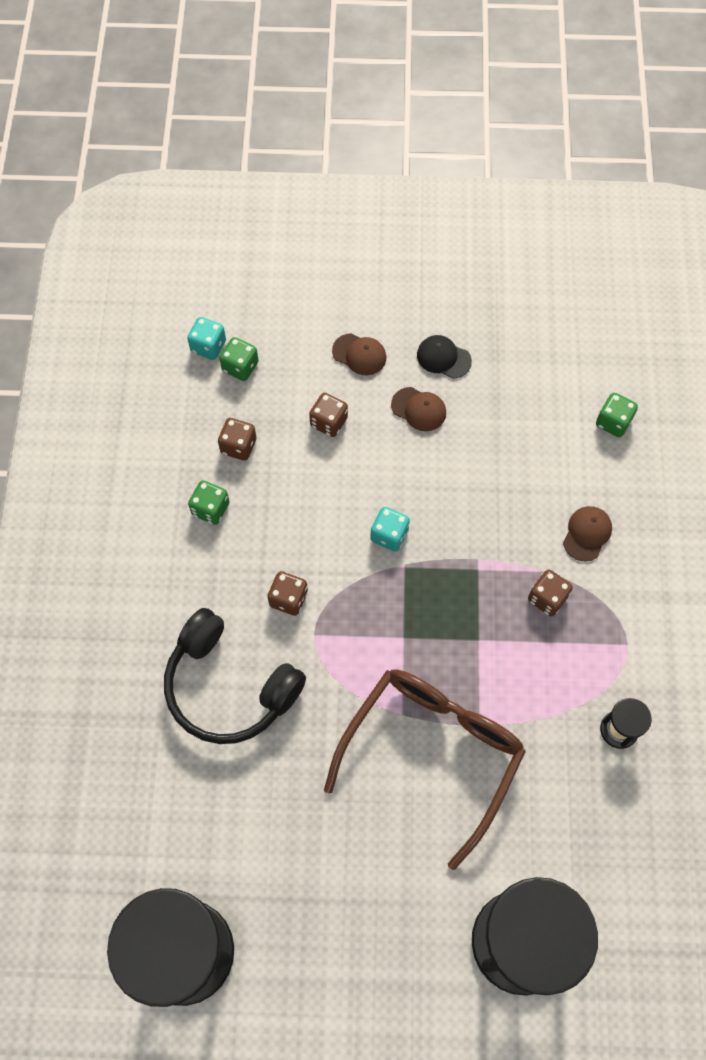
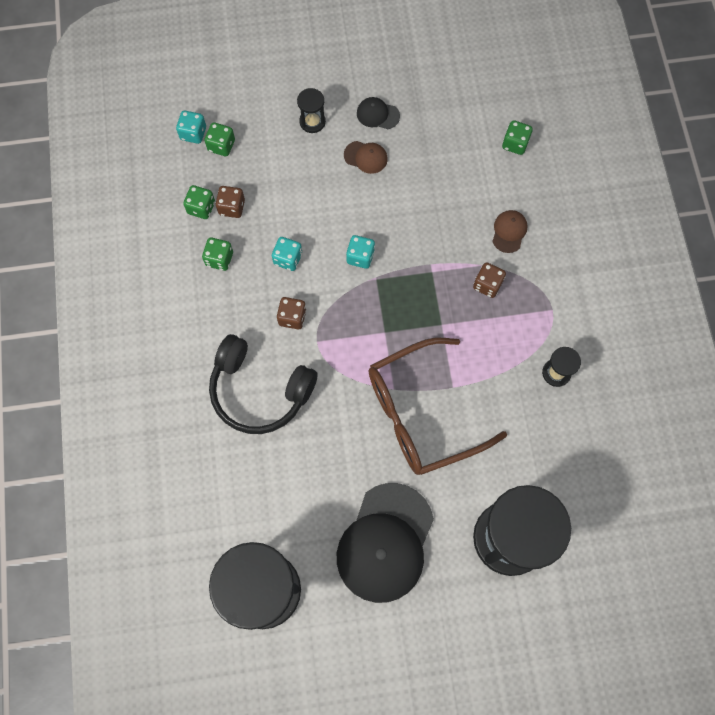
camera: 10 degrees left, 5 degrees up
(200, 440) = (201, 208): none -> green dice
(297, 522) = (288, 259): none -> turquoise dice
(329, 422) = (298, 178): brown dice -> none
(355, 918) = (385, 543): none -> black cap
(359, 354) = (312, 122): brown cap -> black hourglass
(432, 753) = (421, 413): brown glasses -> brown glasses turned 135 degrees counterclockwise

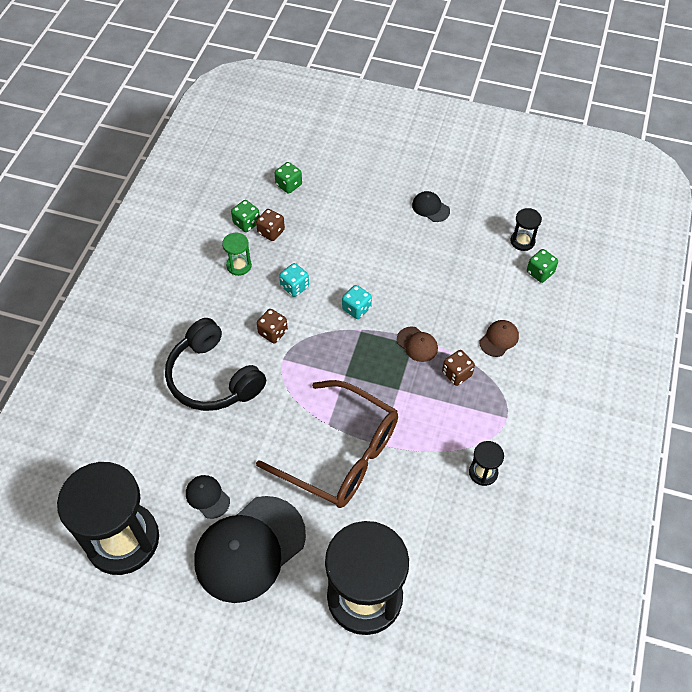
camera: 25 degrees right, 15 degrees down
(193, 133) = (271, 168): turquoise dice -> none
(219, 259) = (239, 265): green dice -> green hourglass
(312, 122) = (372, 194): black hourglass -> black hourglass (522, 241)
(320, 512) = (207, 497): none -> black cap
(365, 157) = (403, 235): brown cap -> brown cap (417, 344)
(421, 413) = (341, 454): brown glasses -> brown glasses turned 150 degrees counterclockwise

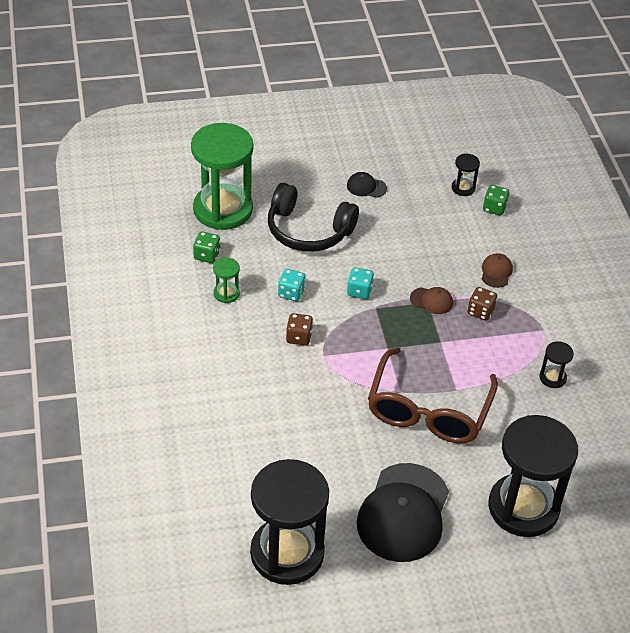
camera: 30 degrees left, 10 degrees down
(207, 497) = (337, 489): black cap -> none
(213, 378) = (272, 394): black headphones -> black headphones (308, 230)
(271, 232) = (235, 255): brown dice -> none
(289, 185) = (223, 210): green dice -> green hourglass
(341, 454) = (428, 410): brown glasses -> brown glasses turned 105 degrees clockwise

